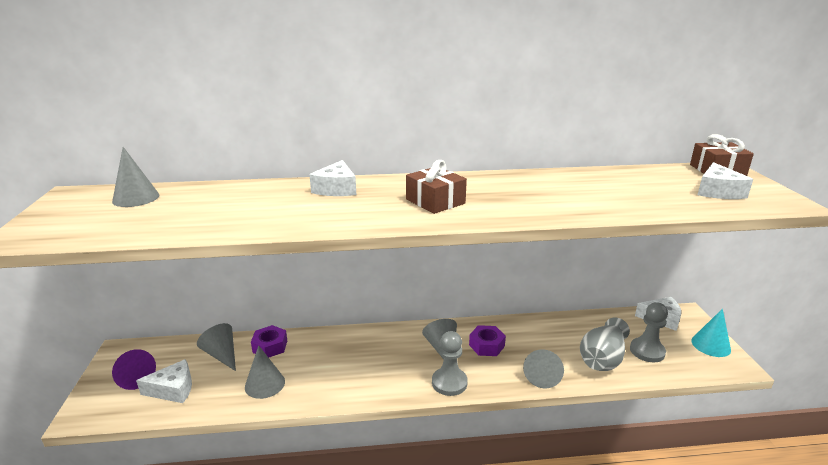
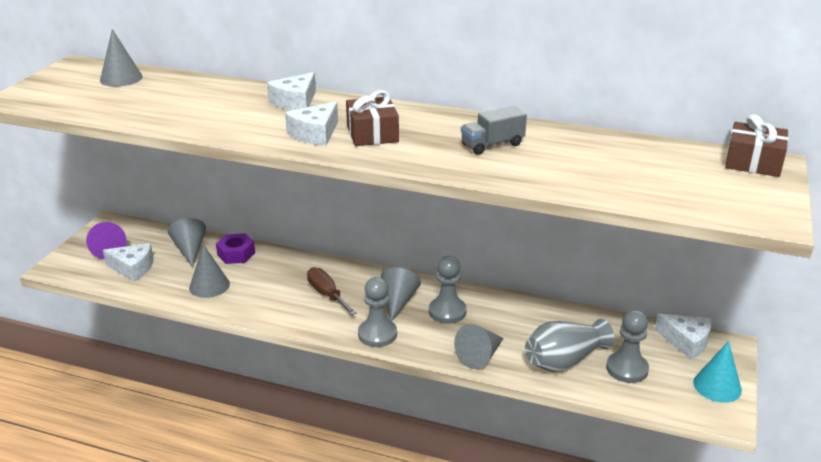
camera: 25 degrees right, 5 degrees up
(379, 360) = (327, 294): none -> brown screwdriver
(486, 345) = (447, 312): purple nut -> grey pawn
(539, 191) = (492, 145): none -> grey truck
(718, 191) = (703, 187): white cheese -> white cheese (315, 134)

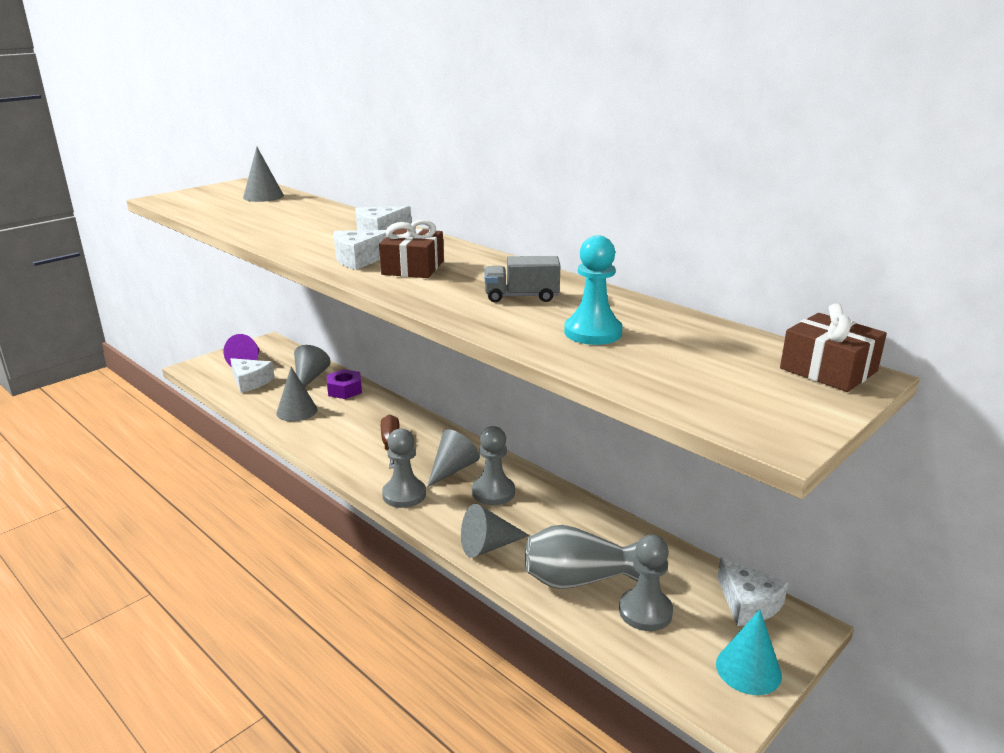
camera: 25 degrees right, 5 degrees down
(579, 166) = (593, 332): none -> turquoise pawn

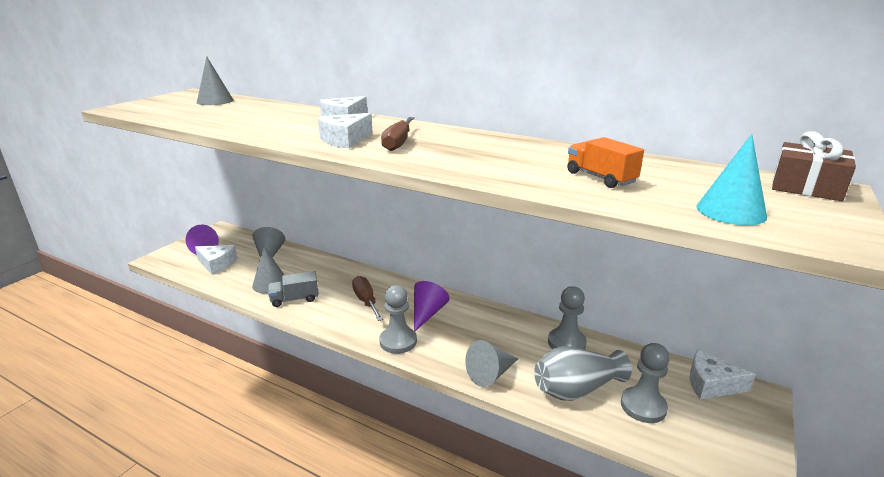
camera: 15 degrees left, 0 degrees up
(345, 390) = (304, 261): purple nut -> none
(413, 268) = (398, 143): brown gift -> brown screwdriver
(453, 469) = (427, 313): grey cone -> purple cone
(493, 492) = (470, 327): grey pawn -> grey pawn (566, 343)
(521, 297) = (512, 157): grey truck -> grey truck (295, 299)
(593, 332) = (600, 178): turquoise pawn -> orange truck
(748, 603) = (711, 384): white cheese -> white cheese turned 150 degrees clockwise
(748, 669) = (746, 439): turquoise cone -> turquoise cone (730, 211)

